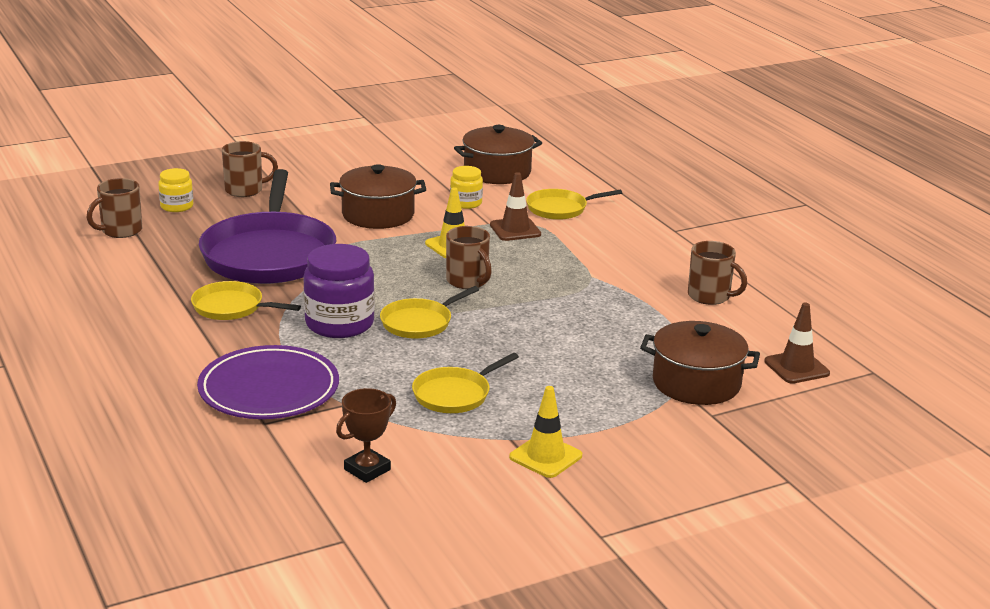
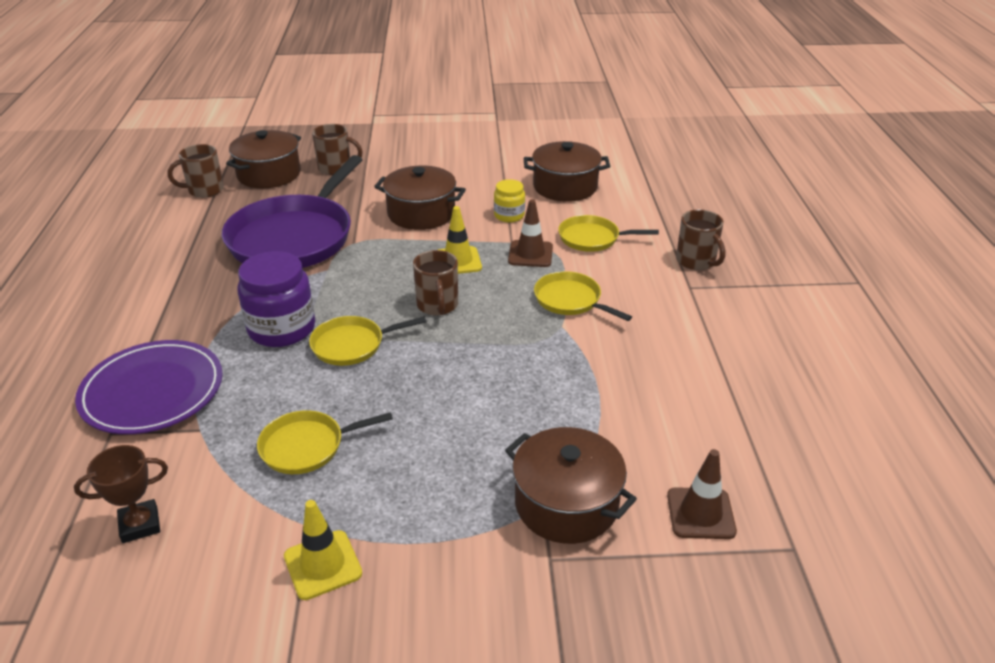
camera: 25 degrees right, 10 degrees up
(177, 206) = (269, 174): yellow jar -> brown pot
(231, 307) = (211, 288): yellow pan -> yellow pan (570, 300)
(710, 296) = (668, 382): brown mug -> brown mug (696, 261)

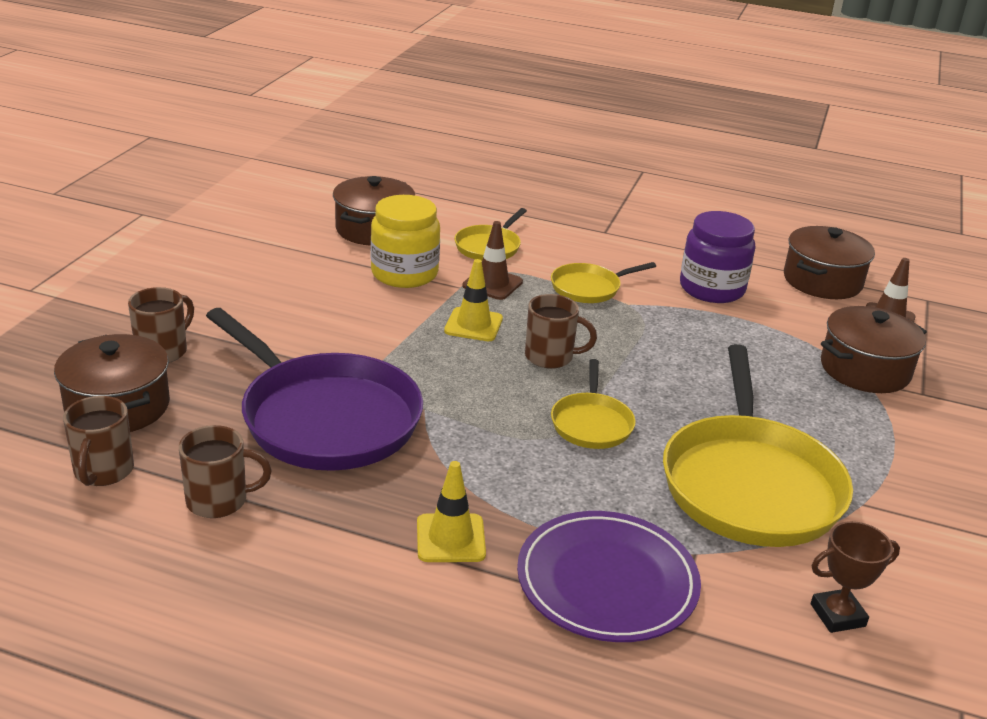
camera: 70 degrees left, 5 degrees down
(140, 525) = (837, 615): brown trophy -> brown trophy turned 75 degrees clockwise
(282, 328) = (531, 464): purple jar -> purple jar (712, 289)
(307, 446) = (750, 484): yellow pan -> yellow pan, size x2.06
(323, 565) = (912, 505): yellow traffic cone -> yellow traffic cone (450, 538)
(421, 213) = (349, 321): brown pot -> brown pot (822, 281)
(509, 215) = (404, 273): yellow jar -> yellow jar, size x1.81
(696, 261) = (567, 216): brown mug -> brown mug (219, 501)

